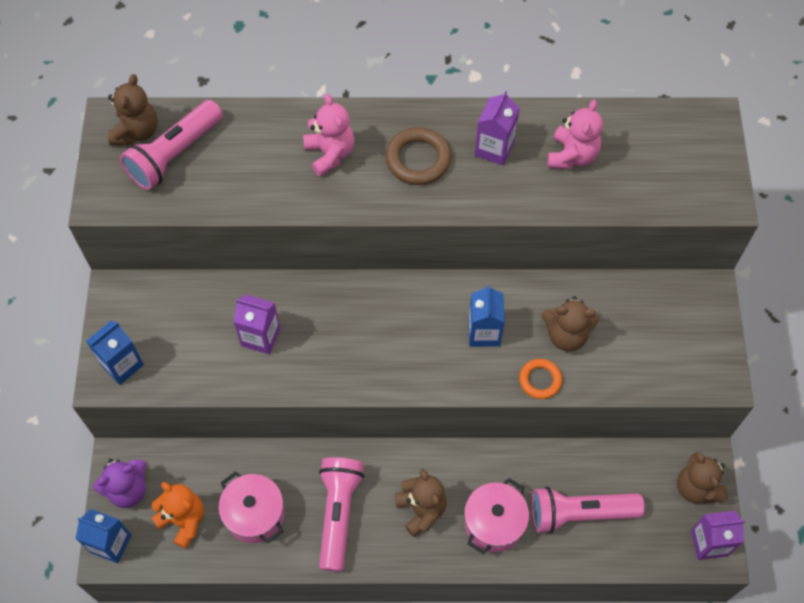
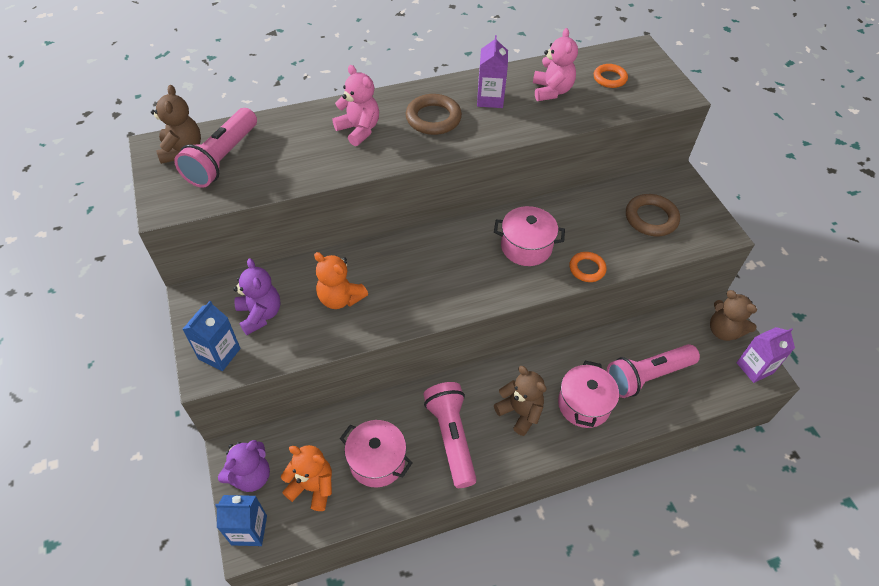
camera: 20 degrees left, 10 degrees down
(174, 331) = (260, 314): none -> purple teddy bear
(260, 337) = (340, 298): purple carton -> orange teddy bear
(484, 332) = (526, 247): blue carton -> pink pot
(566, 335) = (591, 232): brown teddy bear -> none
(646, 337) = (651, 218): none -> brown ring
(651, 155) = (609, 78): none -> orange ring

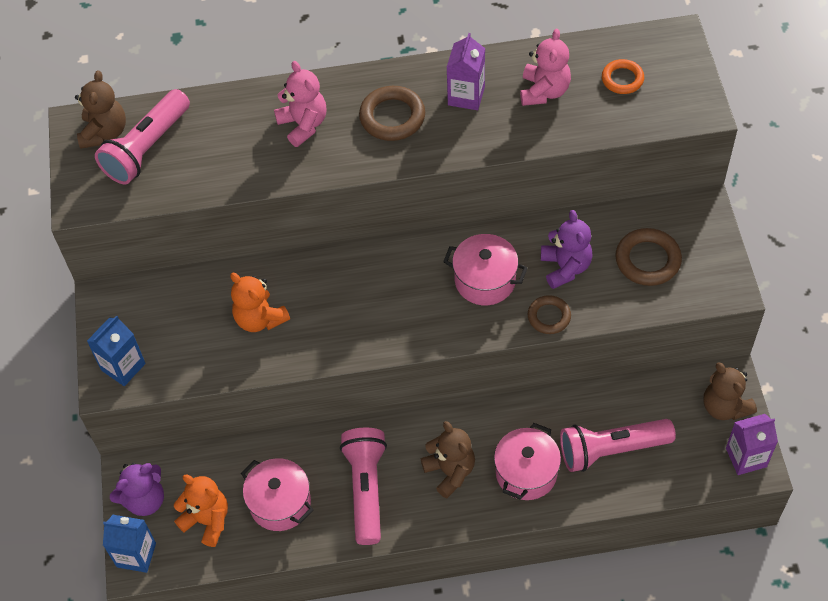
camera: 15 degrees right, 5 degrees up
(260, 314) = (171, 327): purple teddy bear -> purple teddy bear (565, 267)
(587, 269) = (549, 317): orange ring -> brown ring

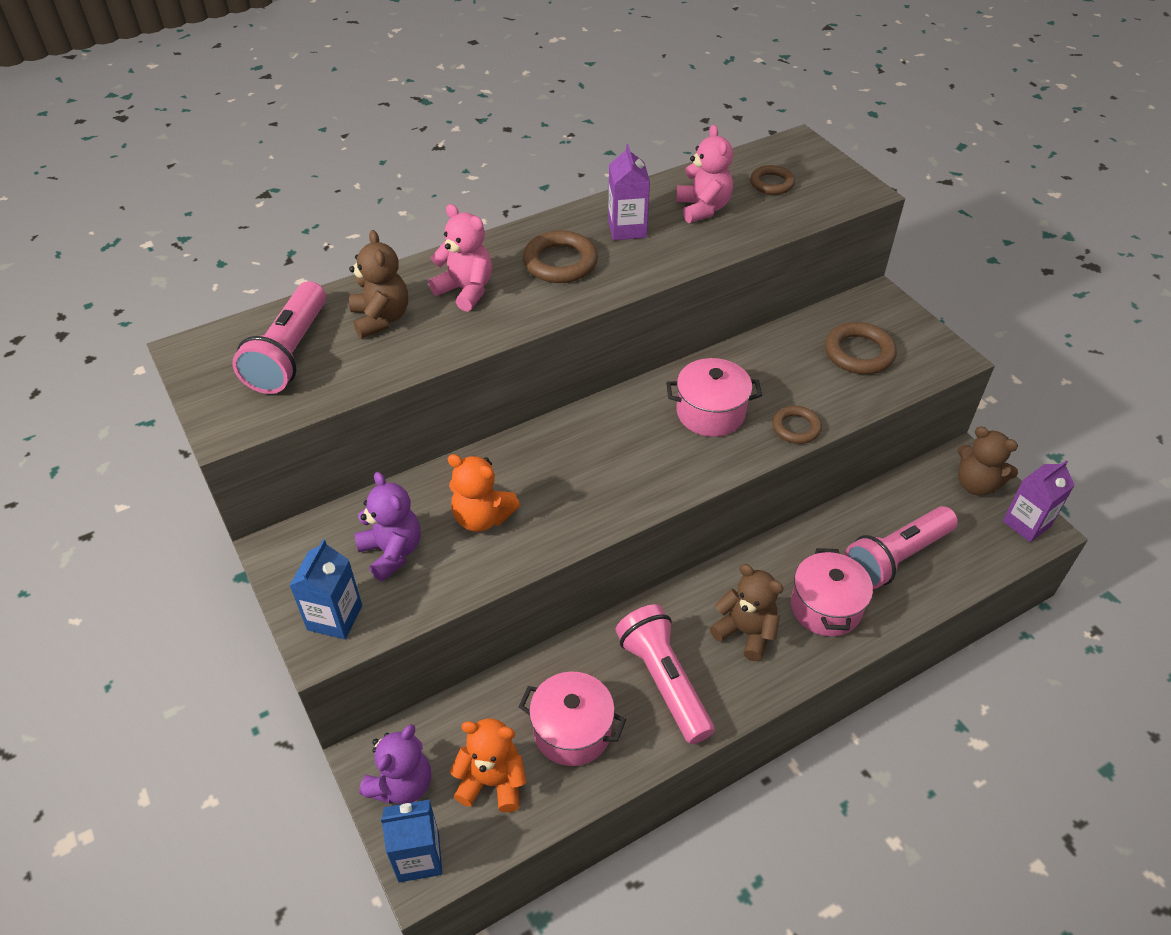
camera: 25 degrees left, 10 degrees down
(104, 132) = (229, 350): brown teddy bear -> brown teddy bear (381, 319)
(565, 267) = (784, 380): purple teddy bear -> purple teddy bear (392, 552)
(622, 79) = (771, 183): orange ring -> brown ring

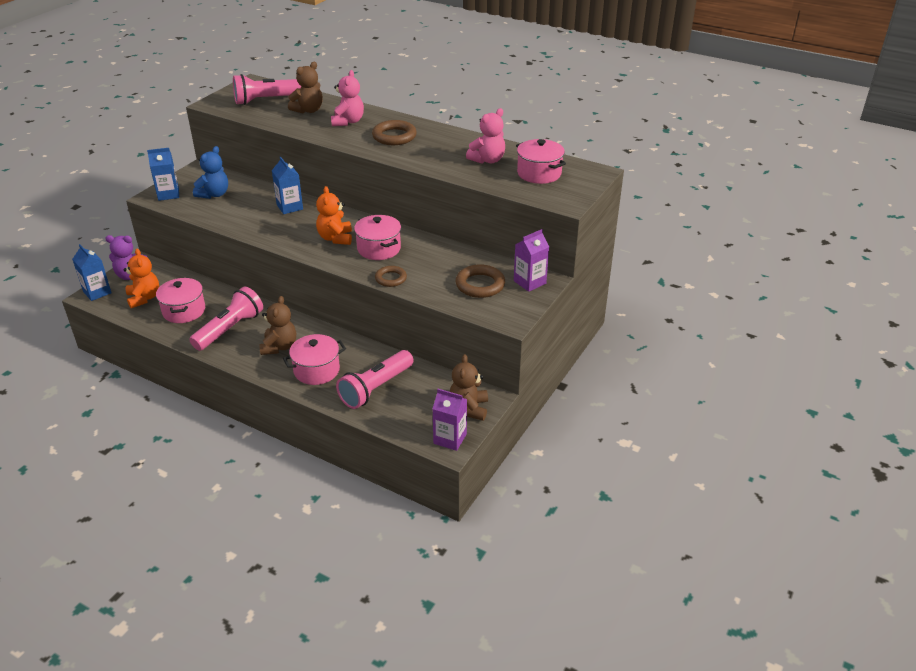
camera: 60 degrees right, 10 degrees down
(392, 552) = (214, 194): purple teddy bear -> blue teddy bear
(482, 517) = (251, 208): orange teddy bear -> orange teddy bear (335, 238)
(516, 469) = (289, 207): none -> blue carton
(627, 229) = (443, 145): purple carton -> purple carton (529, 282)
(771, 183) = (539, 173): brown ring -> pink pot
(896, 557) = (376, 388): pink flashlight -> pink flashlight turned 75 degrees counterclockwise

